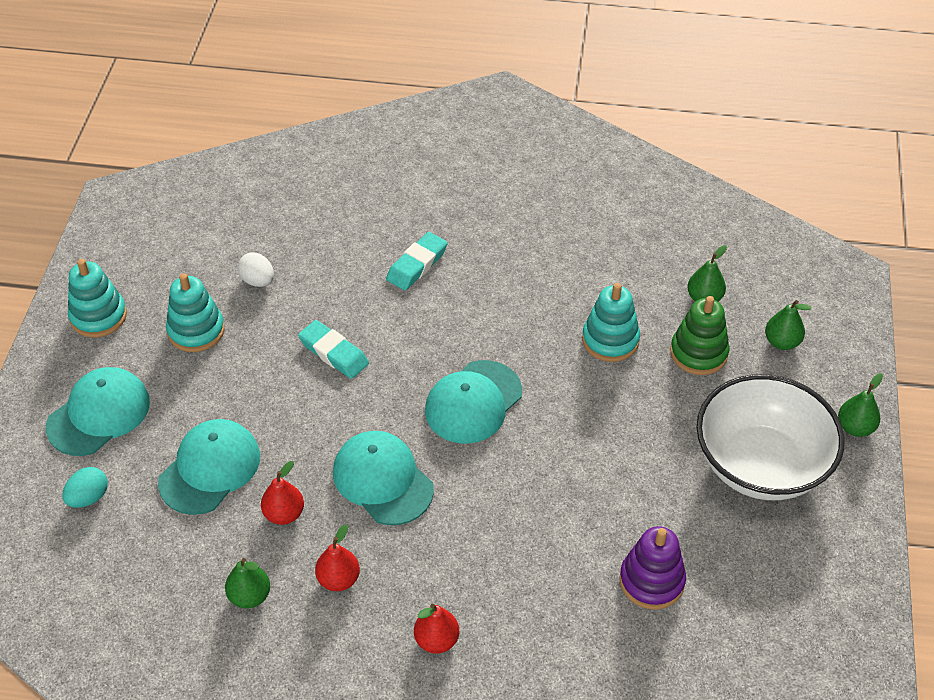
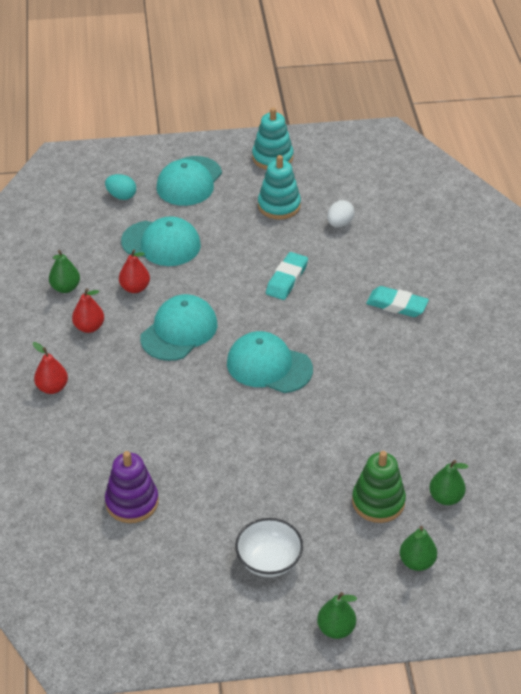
camera: 75 degrees right, 5 degrees down
(99, 414) = (189, 181): turquoise cap -> turquoise cap turned 90 degrees clockwise
(610, 340) = (367, 439): turquoise stacking toy -> none
(760, 465) = (269, 561): white bowl -> white bowl, size x0.53

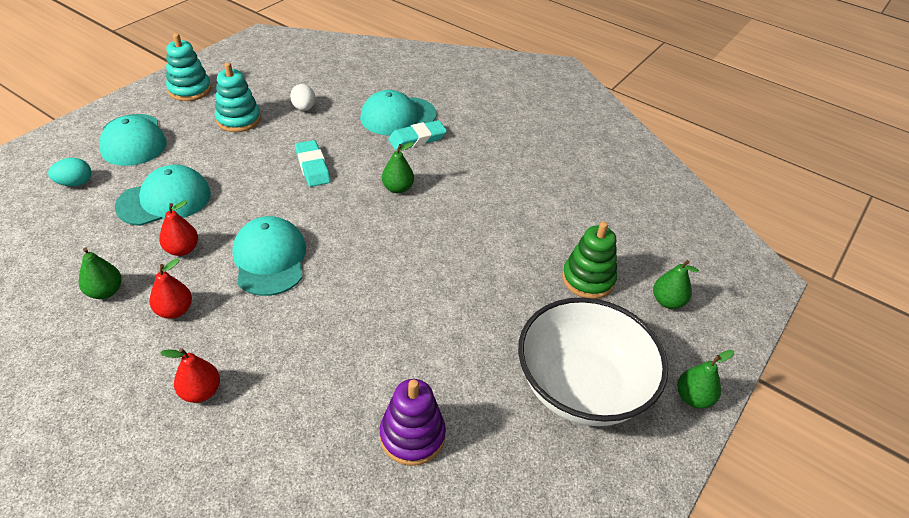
camera: 50 degrees left, 0 degrees up
(269, 366) = (381, 237): turquoise cap -> turquoise cap (398, 116)
(269, 561) = (581, 388): white bowl -> white bowl, size x1.90
(445, 497) = (621, 243): green pear -> green pear (398, 188)

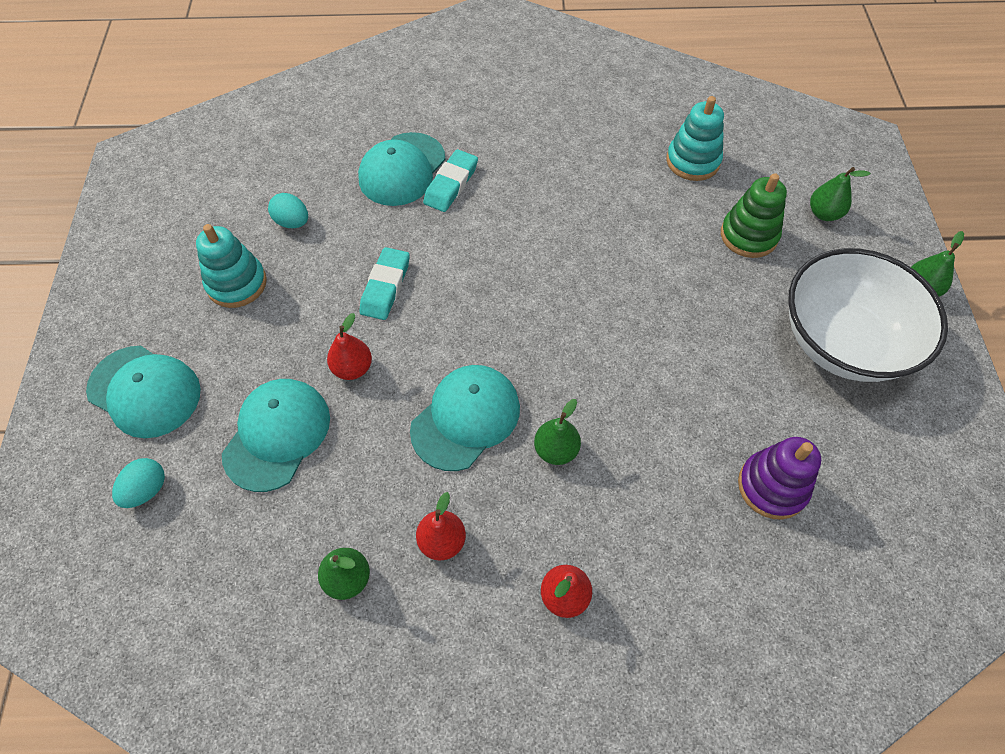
camera: 35 degrees left, 15 degrees up
(182, 249) = (367, 474): red pear -> red pear (352, 368)
(190, 90) = (129, 283): turquoise stacking toy -> turquoise stacking toy (693, 161)
(270, 259) = (465, 418): turquoise cap -> turquoise cap turned 90 degrees clockwise
(304, 108) = (292, 222): white egg -> turquoise egg
(313, 167) = (386, 287): turquoise eraser -> turquoise eraser turned 75 degrees clockwise
(398, 188) = (495, 254): green pear -> green pear (556, 450)

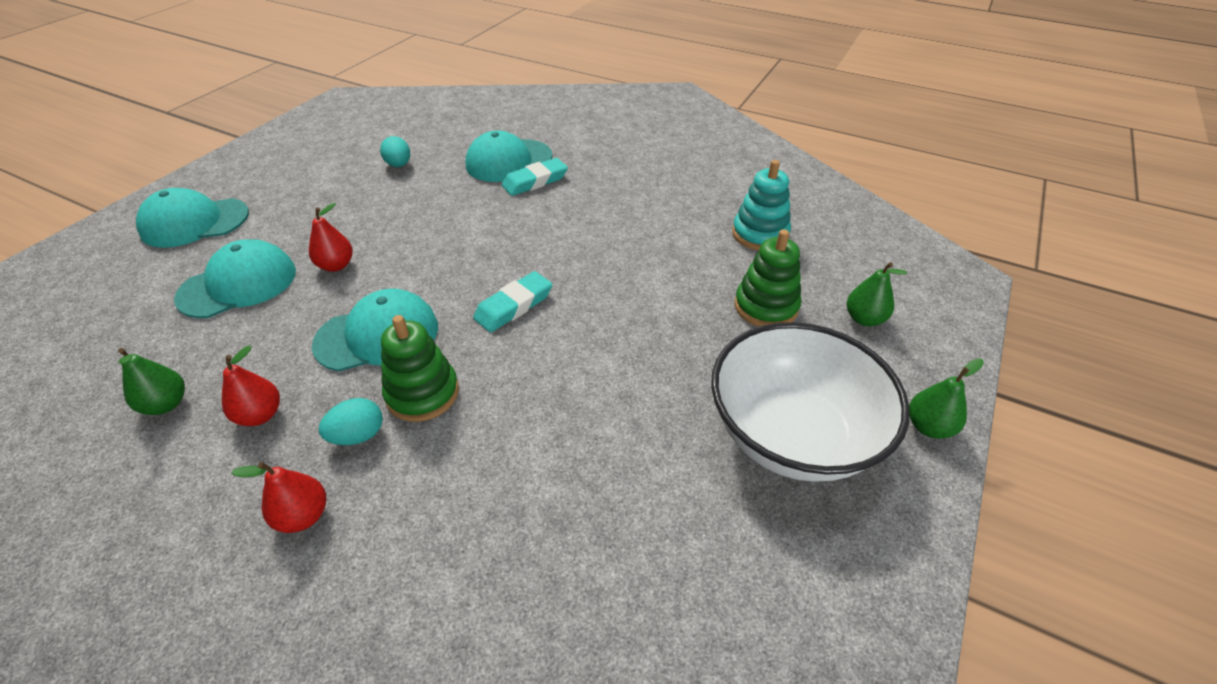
camera: 30 degrees right, 15 degrees down
(144, 391) = (195, 222): turquoise cap -> turquoise cap turned 105 degrees clockwise
(146, 490) = (123, 279): turquoise egg -> turquoise egg (358, 435)
(237, 283) = (322, 186): turquoise stacking toy -> none
(386, 287) = (417, 225): turquoise eraser -> turquoise eraser (514, 306)
(556, 450) = (422, 393): green pear -> green stacking toy
(772, 486) = (593, 530): purple stacking toy -> none

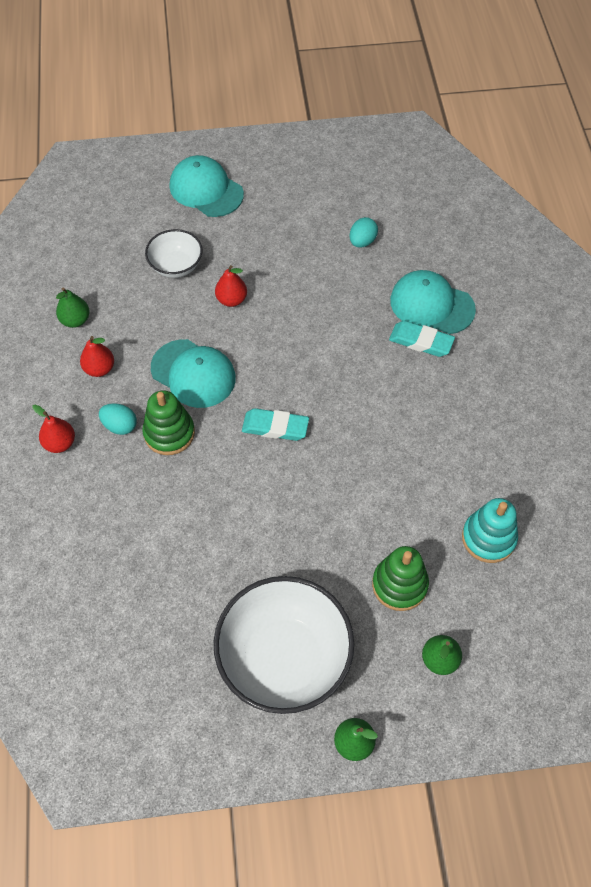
camera: 55 degrees right, 15 degrees up
(238, 284) = (176, 266): turquoise cap -> white bowl

